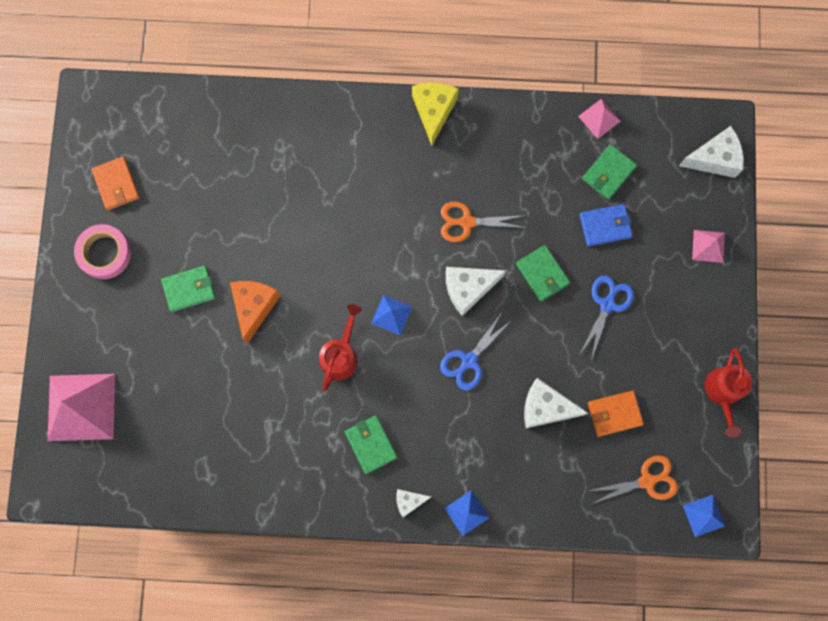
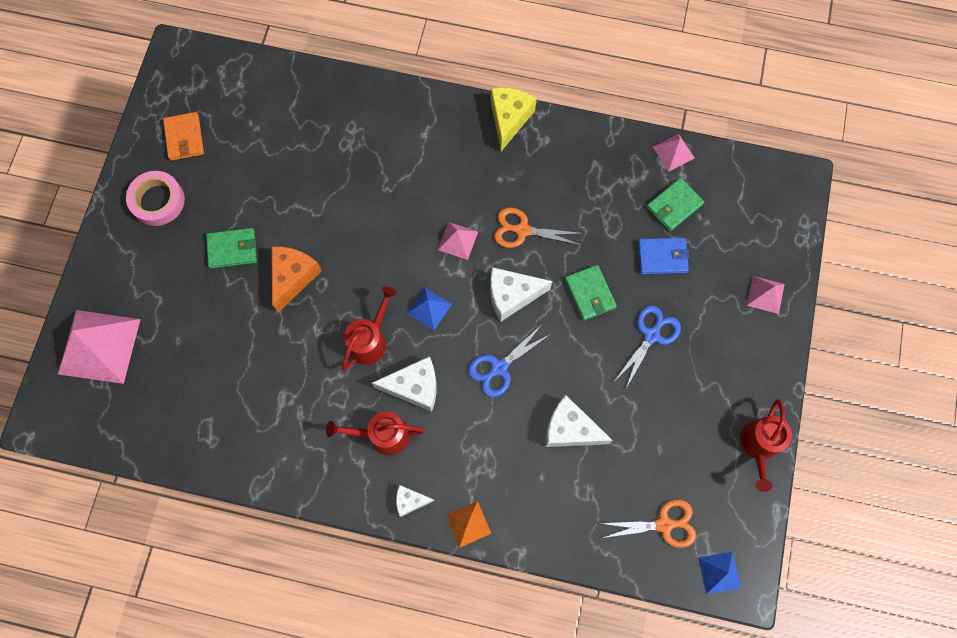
camera: 10 degrees right, 5 degrees down
(371, 444) = (382, 435): green wallet -> red watering can
(406, 243) = (458, 240): none -> pink pyramid
(467, 512) = (468, 524): blue pyramid -> orange pyramid
(614, 414) = (641, 448): orange wallet -> none
(714, 159) = (784, 209): white cheese -> white cheese (414, 387)

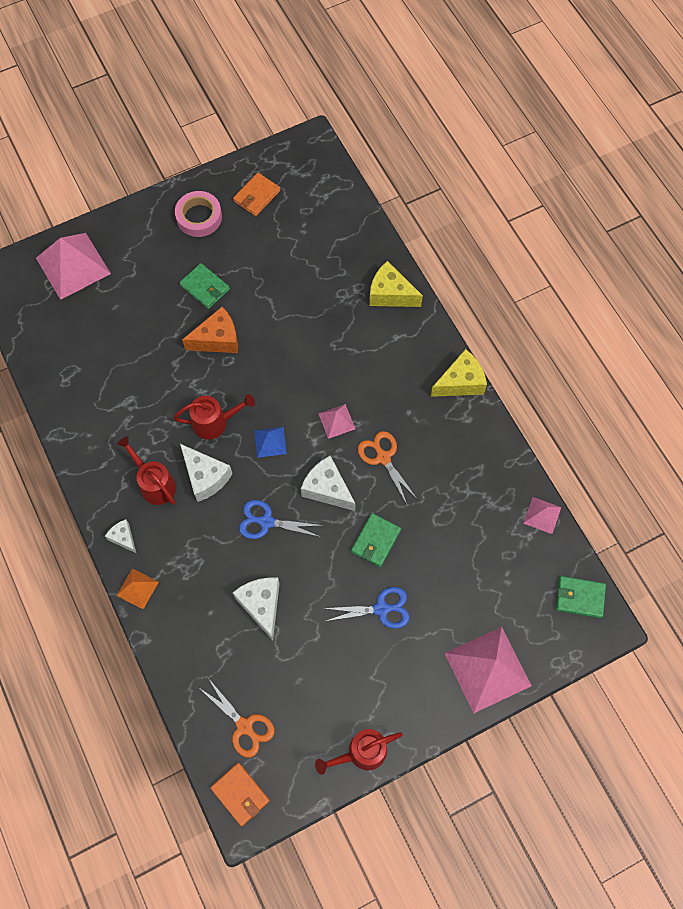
camera: 50 degrees right, 5 degrees down
(381, 108) = (390, 294): none -> yellow cheese
(662, 257) = (450, 570): blue wallet -> none
(674, 206) = (499, 548): green wallet -> green wallet (579, 597)
(719, 572) = (240, 794): blue pyramid -> orange wallet
(765, 294) = (488, 669): pink pyramid -> pink pyramid, size x2.03

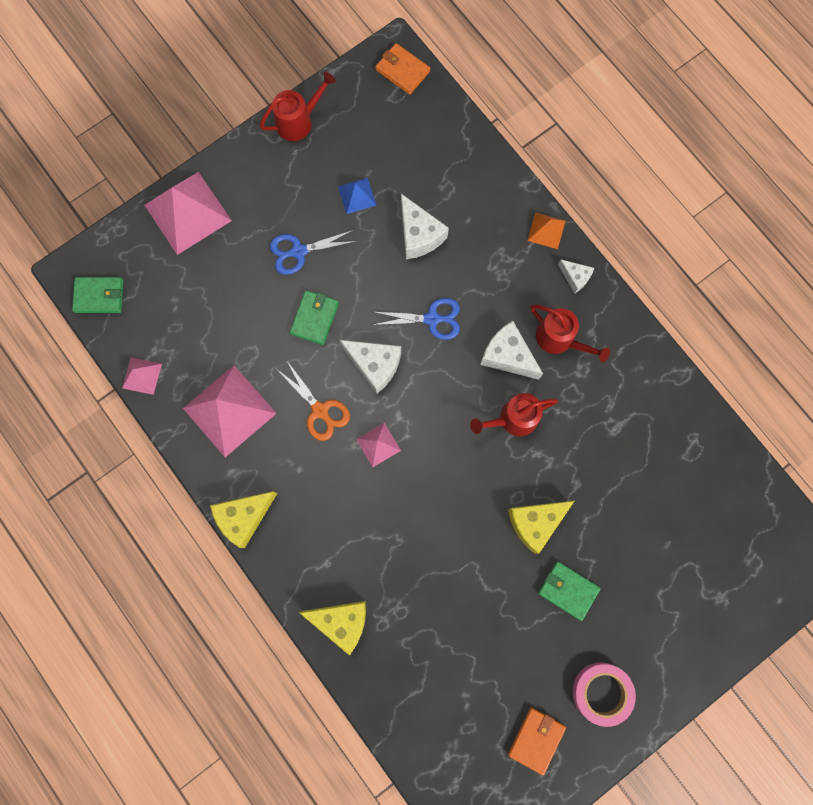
camera: 170 degrees right, 10 degrees up
(73, 266) = (736, 592): pink pyramid -> pink pyramid (229, 410)
(217, 339) = (535, 523): orange cheese -> yellow cheese
(244, 726) = (411, 125): orange scissors -> none
(270, 442) = (447, 407): blue pyramid -> blue pyramid (357, 195)

